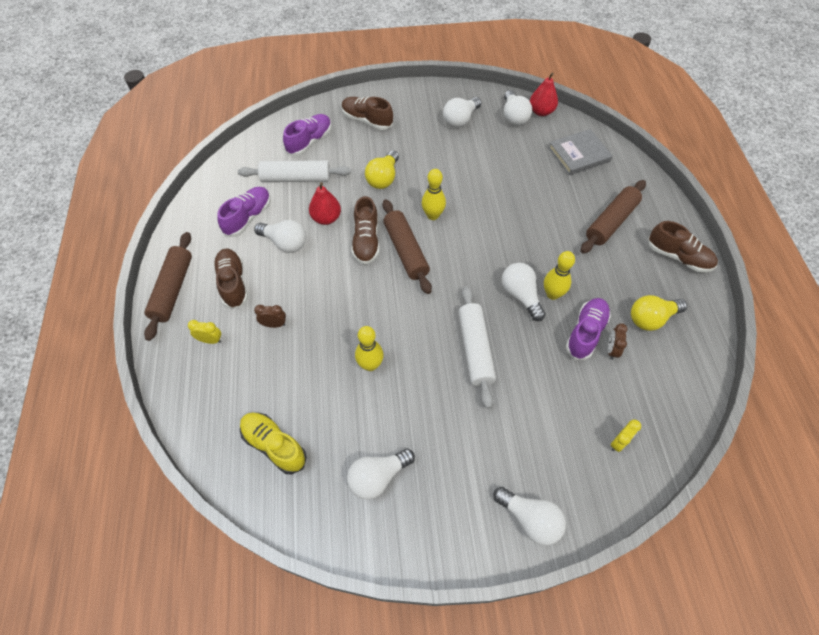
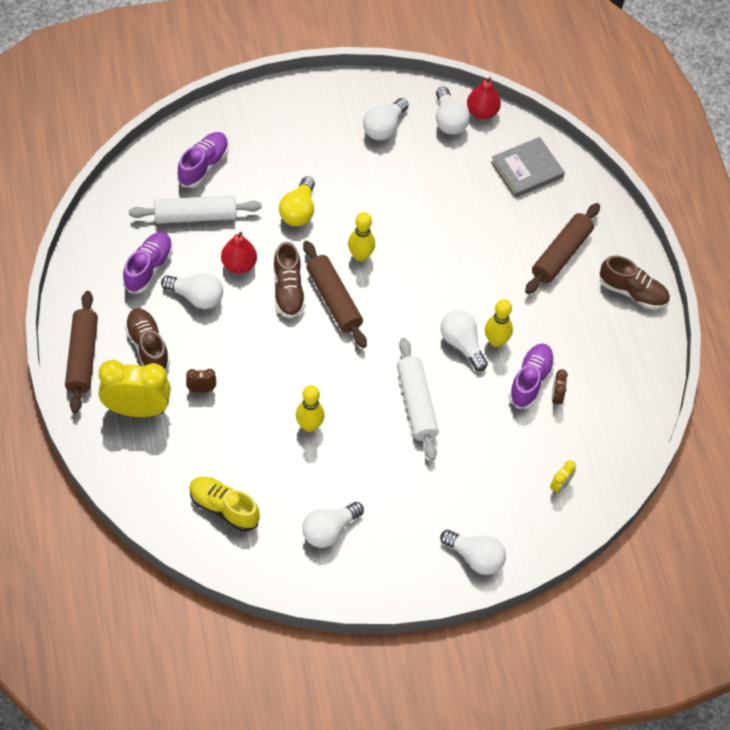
camera: 10 degrees left, 0 degrees up
(210, 340) = (136, 409): yellow clock -> yellow clock, size x2.30
(367, 120) = (269, 133): brown shoe -> none
(651, 318) = (599, 362): yellow light bulb -> none

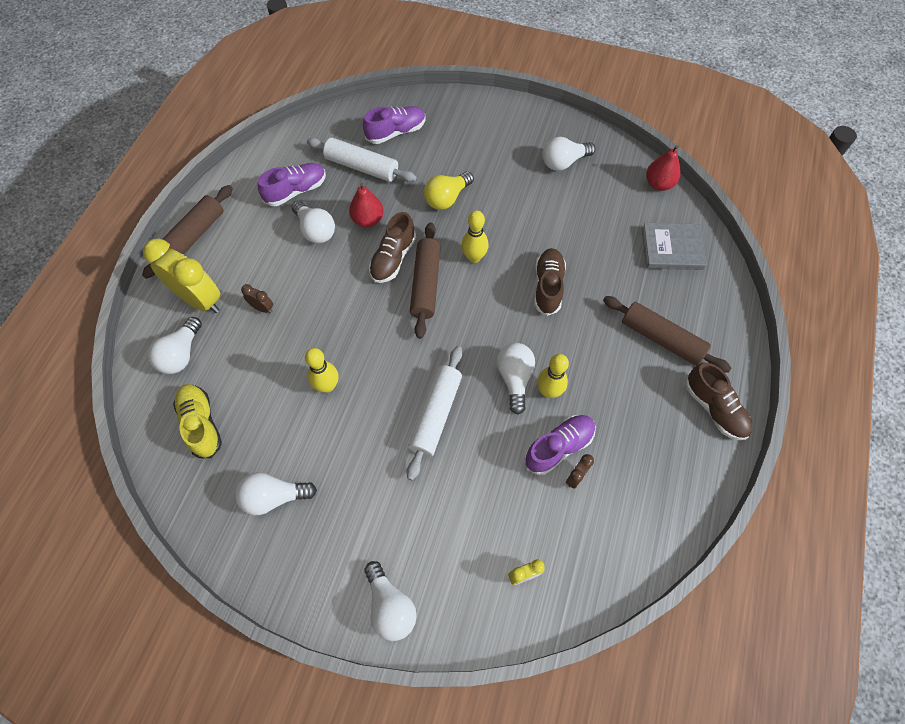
camera: 35 degrees right, 5 degrees up
(147, 346) = (248, 252): brown shoe -> brown shoe (548, 287)
(449, 120) = (624, 179): white light bulb -> white light bulb (181, 354)
(561, 254) = (661, 339): brown rolling pin -> brown rolling pin turned 60 degrees clockwise

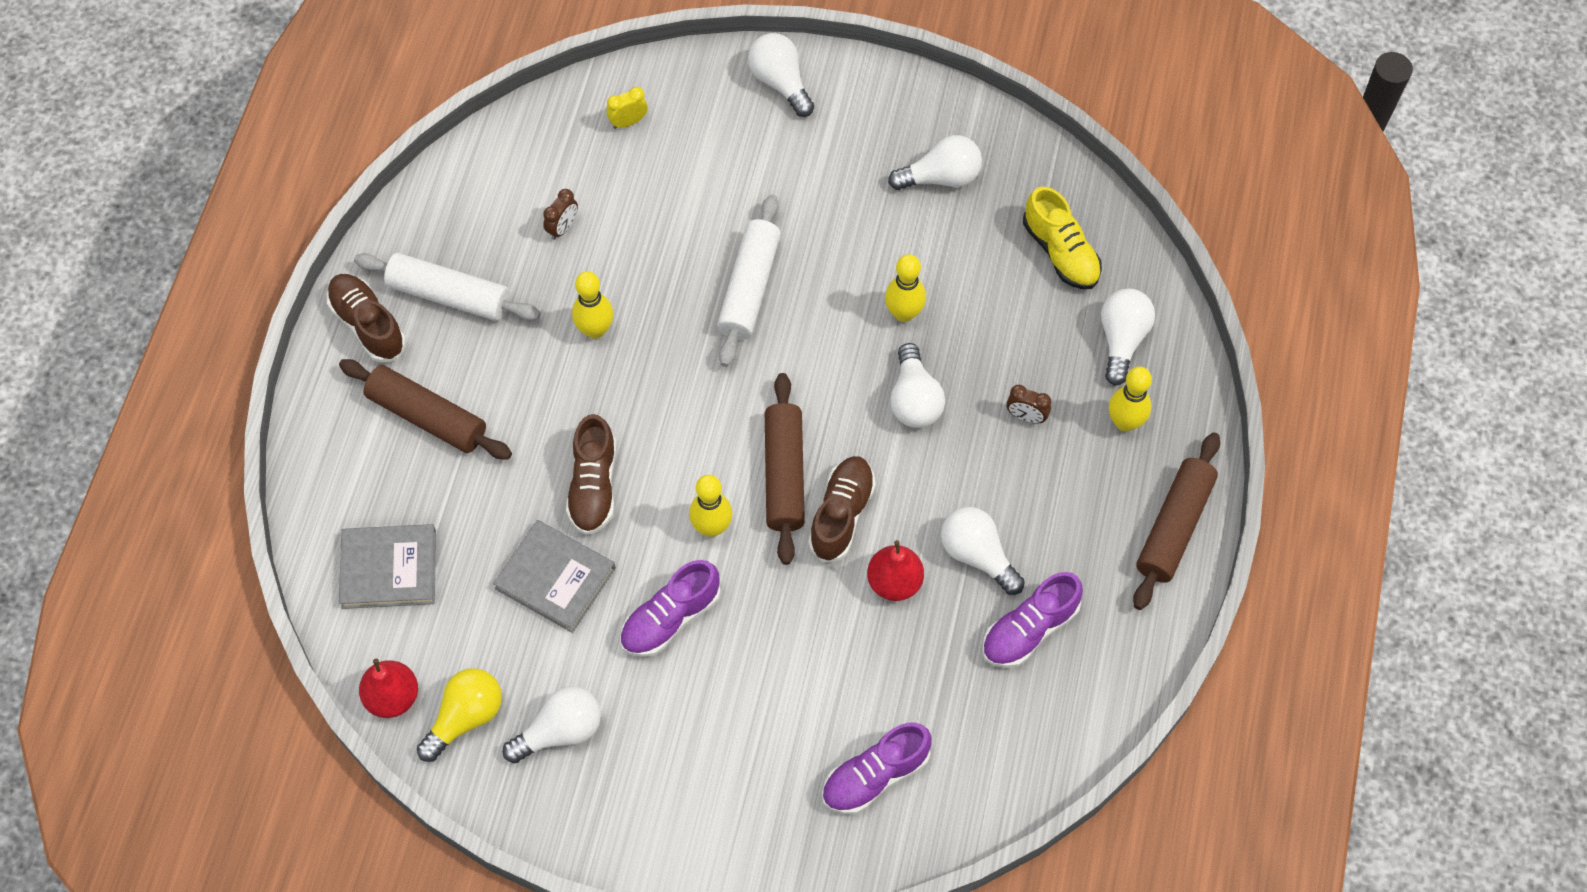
camera: 175 degrees right, 0 degrees up
(200, 300) = (1125, 422): yellow clock -> yellow bowling pin
(362, 167) = (924, 690): white rolling pin -> white rolling pin (449, 295)
(447, 198) = (765, 636): yellow light bulb -> yellow light bulb (465, 717)
(514, 379) = (643, 343): white light bulb -> white light bulb (914, 399)
(558, 447) = (583, 260): purple shoe -> purple shoe (670, 618)
(570, 236) = (555, 578): none -> grey book

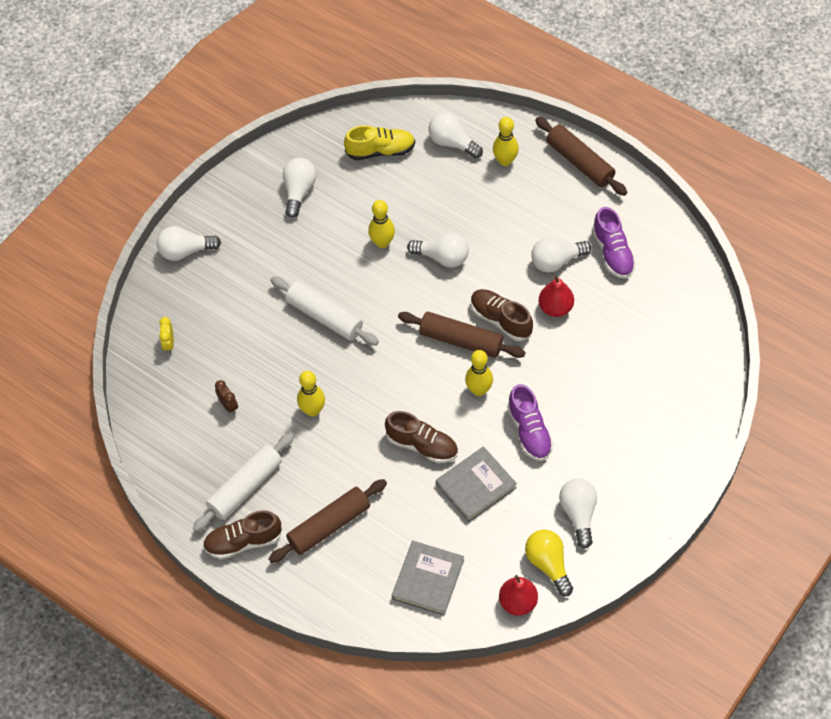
camera: 65 degrees left, 5 degrees down
(875, 776) = (671, 359): purple shoe -> none
(1026, 416) = (479, 206): brown clock -> none

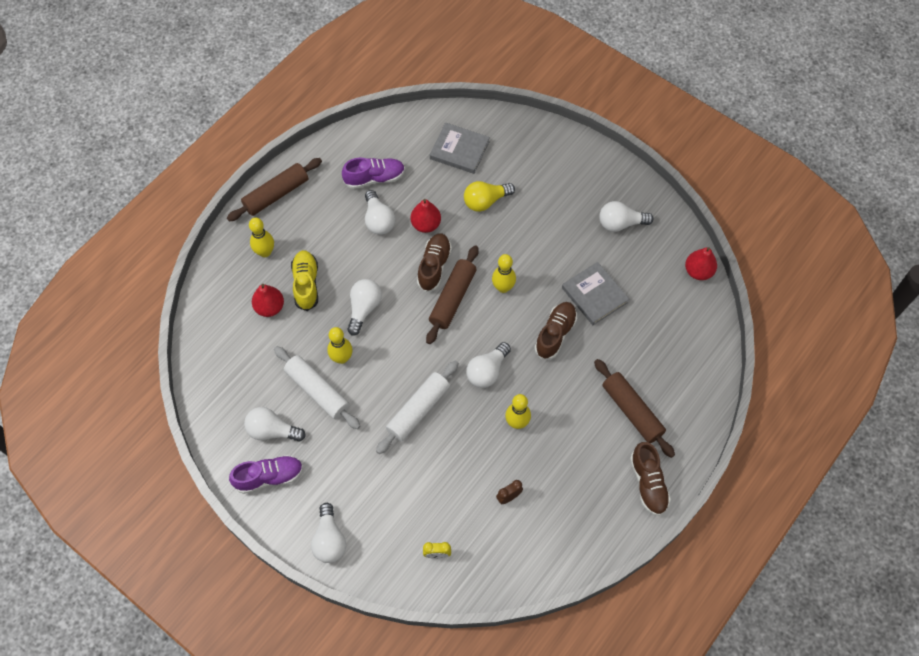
camera: 90 degrees left, 5 degrees up
(245, 486) = (593, 482): white rolling pin -> white rolling pin (317, 391)
(380, 151) = (236, 356): yellow shoe -> yellow shoe (306, 284)
(428, 579) = (680, 335): grey book -> grey book (459, 150)
(438, 173) = (270, 307): none -> red pear
(452, 143) = (237, 294): white light bulb -> white light bulb (487, 371)
(501, 320) = (434, 266): brown shoe -> brown shoe turned 150 degrees clockwise
(529, 431) = (544, 252): purple shoe -> purple shoe (269, 477)
(548, 565) = (665, 248): yellow light bulb -> yellow light bulb (485, 201)

